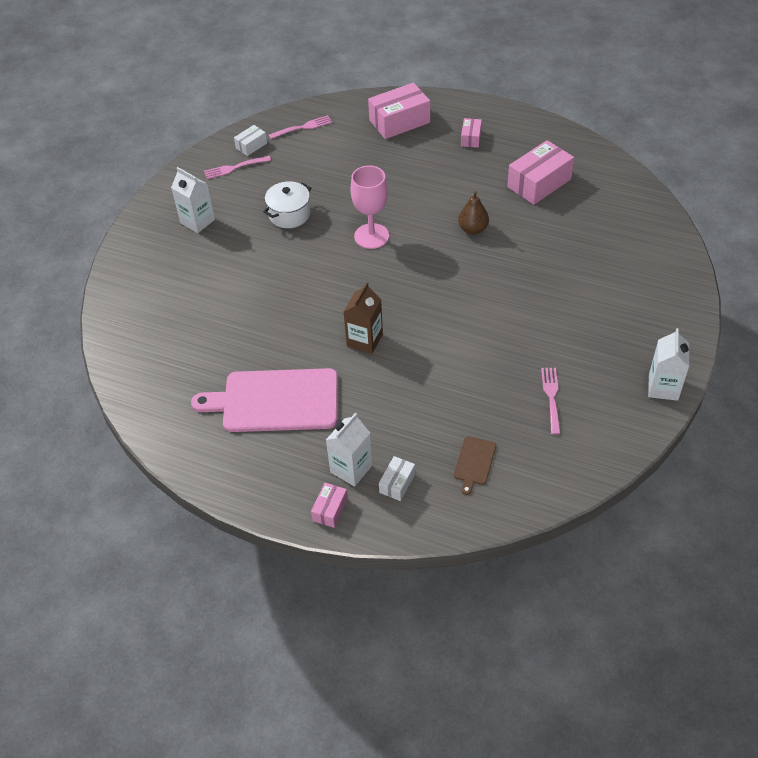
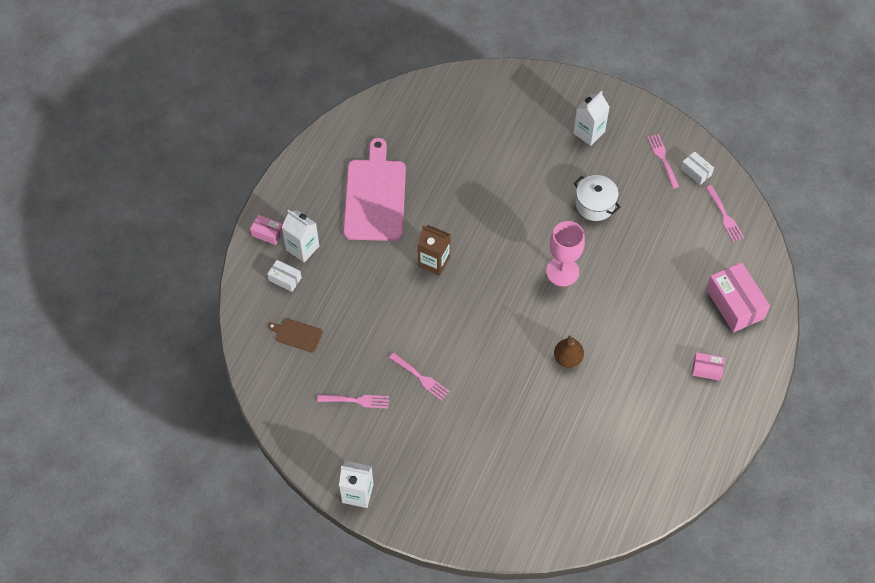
camera: 90 degrees right, 10 degrees up
(513, 343) = (420, 377): none -> pink fork
(539, 183) = (634, 427): pink box -> none

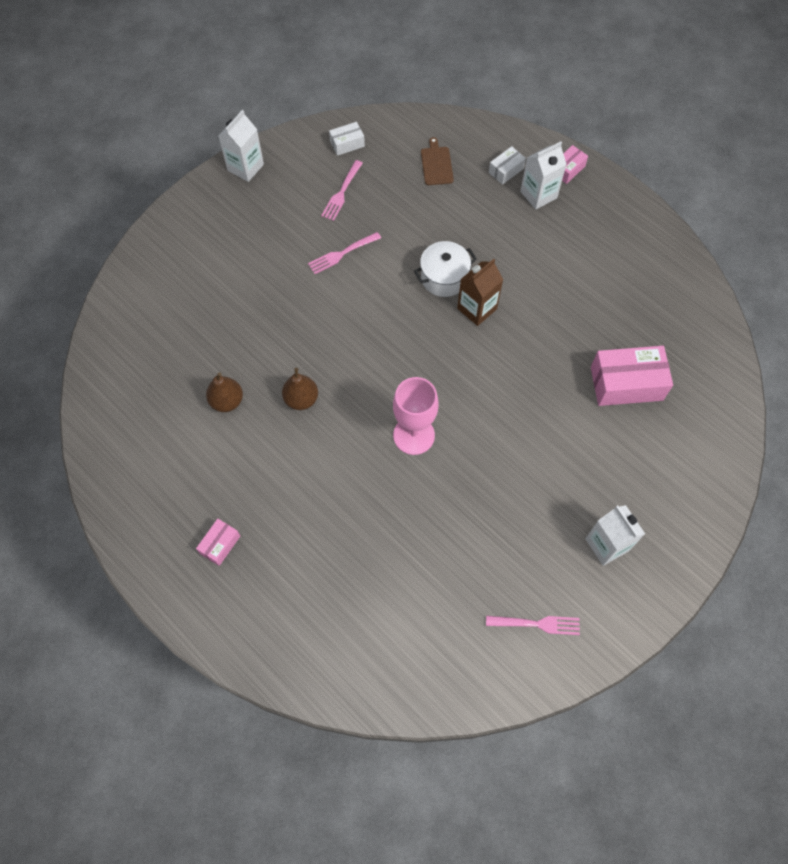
camera: 110 degrees right, 5 degrees up
(297, 335) = (436, 164): brown cutting board -> brown cutting board turned 45 degrees counterclockwise
(375, 196) = (583, 278): pink cutting board -> none
(593, 412) = (227, 401): none -> brown pear
(595, 205) = (494, 508): white pot -> white pot (444, 277)
(696, 172) = (502, 660): white box -> white box (347, 144)
(724, 215) = (422, 667): pink fork -> none
(735, 304) = (290, 619): pink box -> pink box (626, 383)

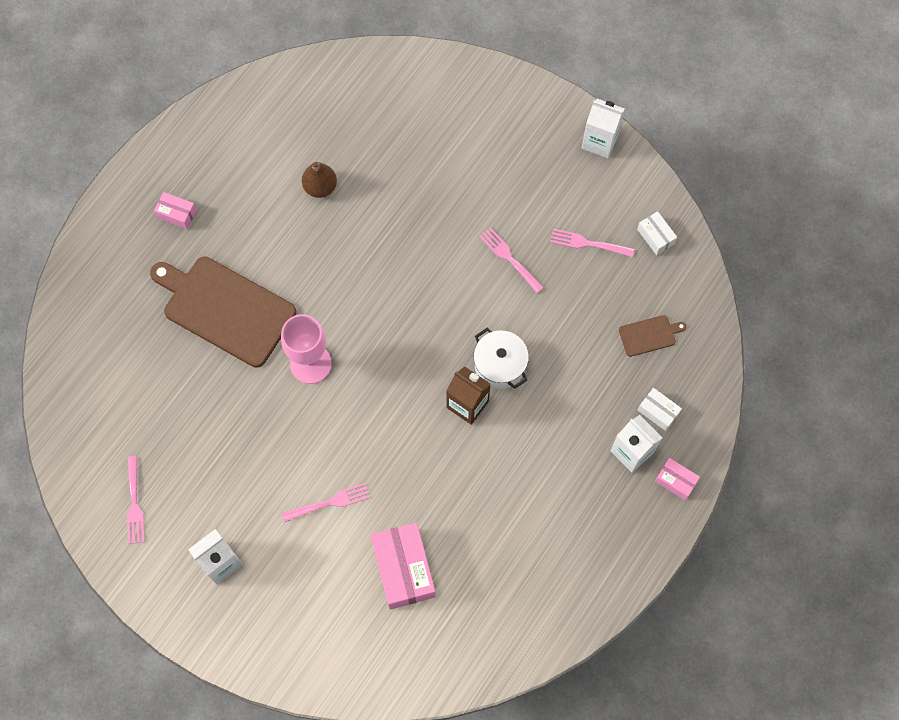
camera: 80 degrees right, 5 degrees up
(301, 399) = (333, 253): brown pear -> none
(339, 508) = (225, 309): none -> brown cutting board
(557, 438) = (329, 503): none -> pink fork

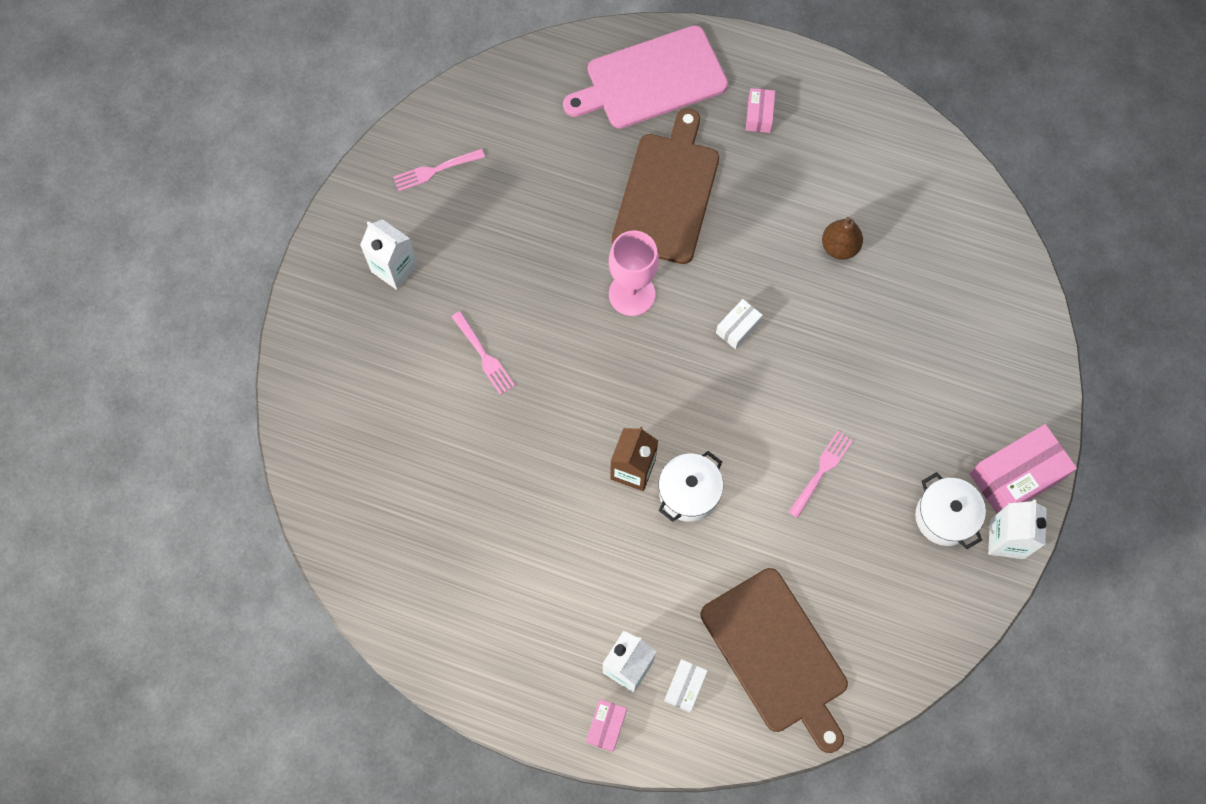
camera: 75 degrees right, 0 degrees up
(110, 293) = (651, 79): none -> pink cutting board
(403, 569) = (430, 450): pink box -> pink box (1016, 476)
(570, 179) = (944, 517): none -> white pot
(588, 243) = (870, 557): pink fork -> none
(649, 335) = (777, 655): brown cutting board -> brown cutting board, size x2.30
(655, 236) = (905, 634): white box -> white box (738, 327)

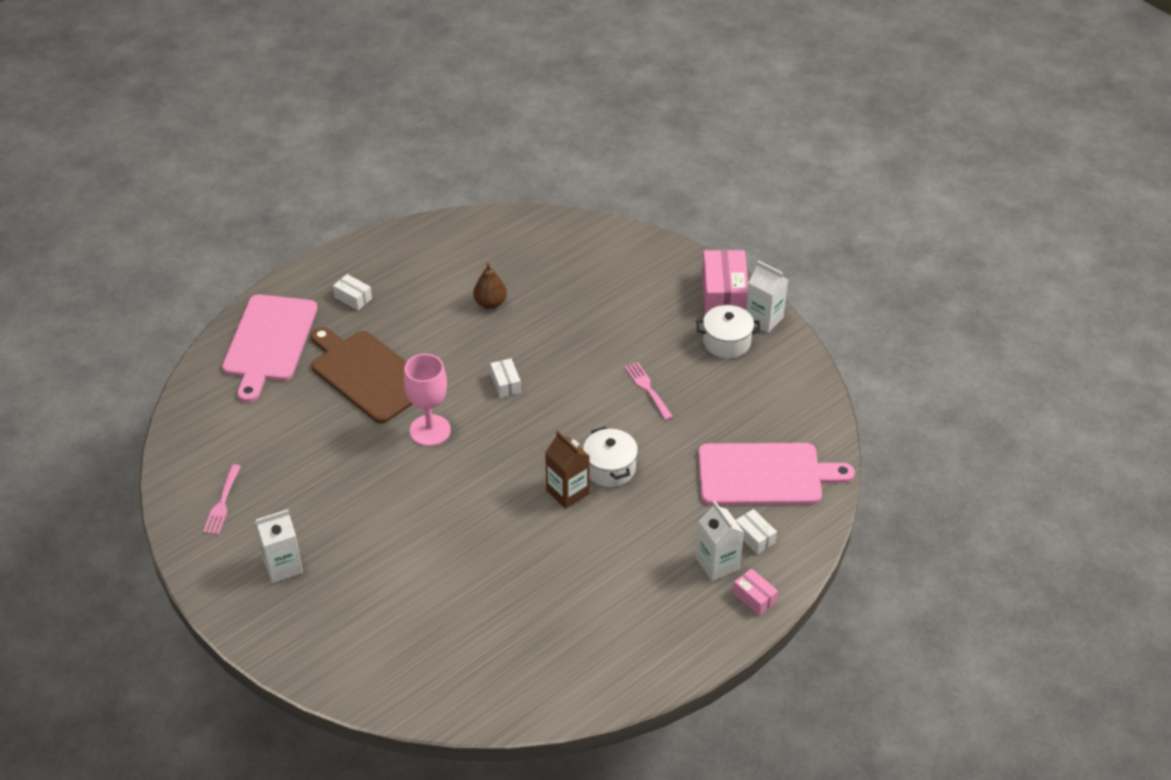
camera: 60 degrees left, 25 degrees down
(483, 355) = (405, 541): pink fork -> none
(759, 115) = (353, 298): pink box -> white box
(777, 655) = (765, 475): brown cutting board -> pink cutting board

